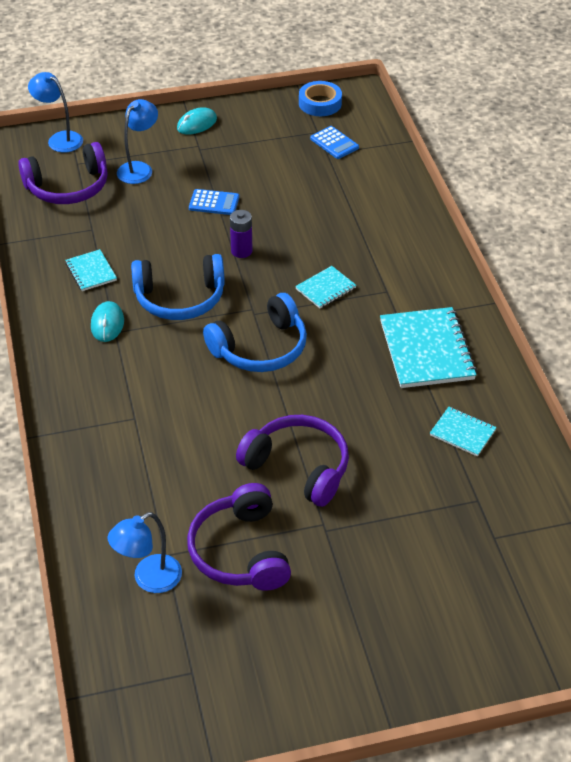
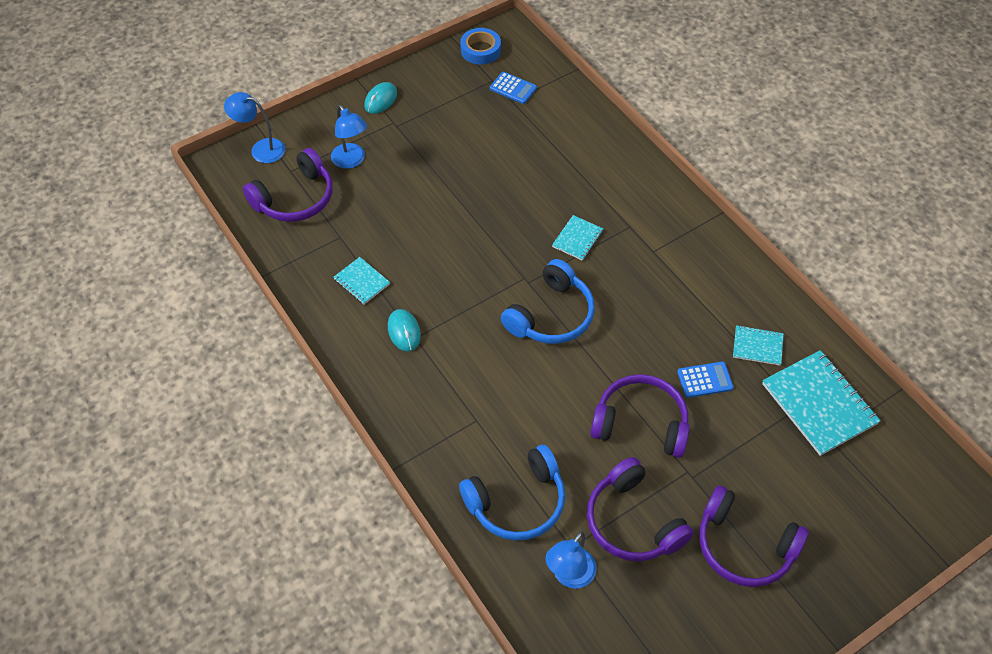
camera: 20 degrees left, 10 degrees up
(139, 168) = (351, 161): blue lamp -> blue lamp turned 135 degrees clockwise
(180, 298) = (456, 286): blue headphones -> blue headphones (517, 502)
(214, 203) = (437, 178): blue calculator -> blue calculator (705, 380)
(241, 251) = (486, 221): purple battery -> none
(345, 608) = (744, 546): none -> purple headphones
(426, 350) = (690, 275): turquoise notebook -> turquoise notebook (819, 404)

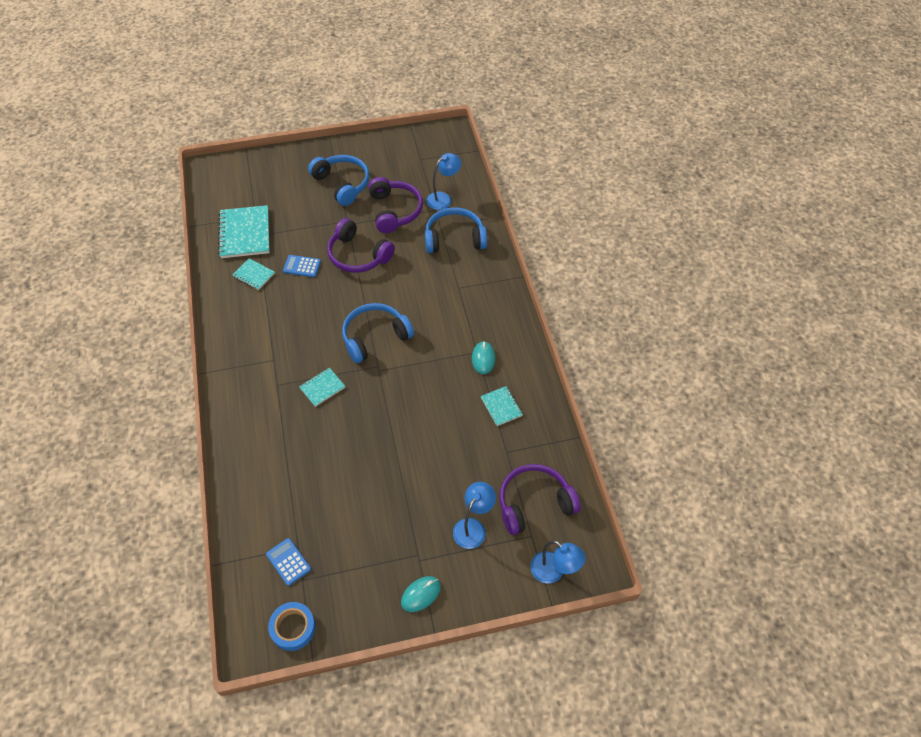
camera: 160 degrees left, 0 degrees up
(351, 161) = (473, 527): blue lamp -> blue lamp turned 45 degrees clockwise
(744, 546) = (342, 184): purple headphones -> blue headphones

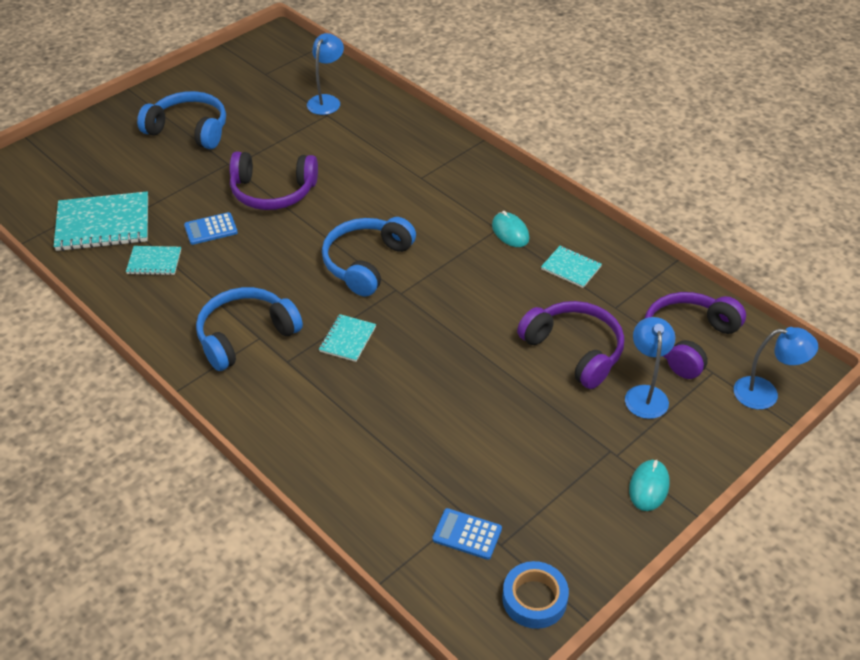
camera: 30 degrees left, 10 degrees down
(245, 233) = (103, 224): turquoise notebook -> turquoise notebook turned 60 degrees counterclockwise
(394, 211) = (279, 133): purple headphones -> purple headphones (574, 350)
(454, 238) = (374, 133): blue headphones -> blue headphones (245, 336)

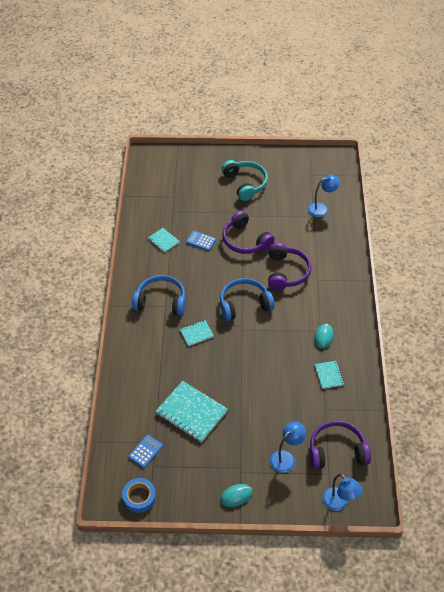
camera: 45 degrees right, 5 degrees up
(103, 224) = (163, 208): turquoise notebook -> turquoise notebook (191, 412)
(189, 130) = (245, 184): blue headphones -> turquoise headphones
(467, 534) = (145, 451): blue calculator -> blue calculator turned 60 degrees clockwise
(574, 350) = (281, 414): purple headphones -> purple headphones (286, 272)

